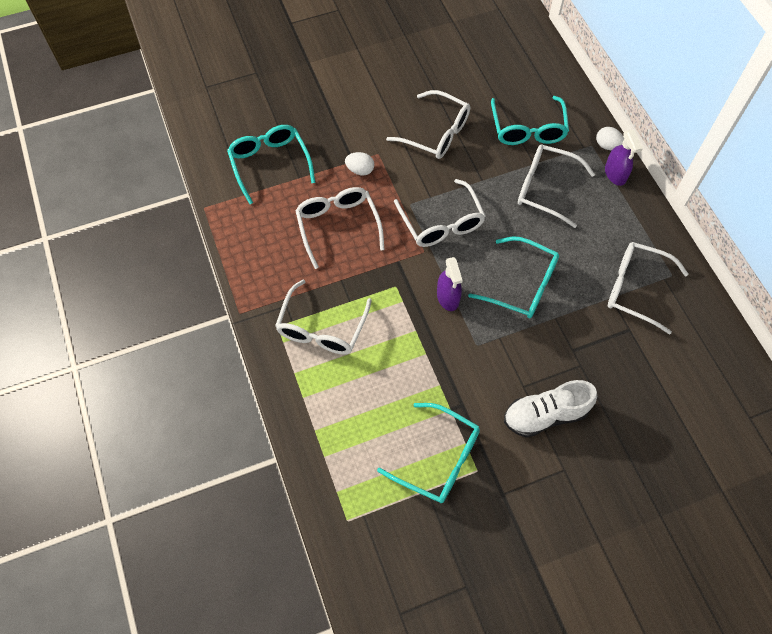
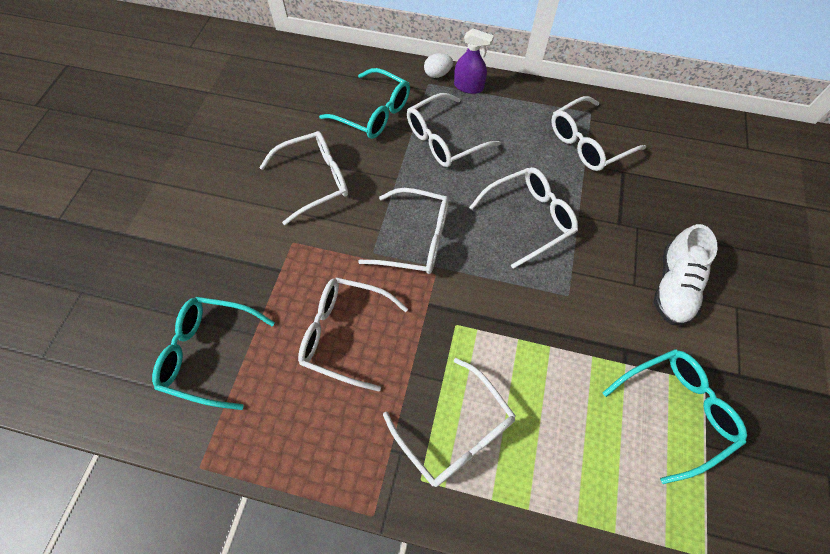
camera: 55 degrees left, 0 degrees up
(360, 170) = (297, 270): white egg -> none
(448, 297) = (500, 286): purple spray bottle -> none
(522, 285) = (529, 218): turquoise glasses -> white glasses

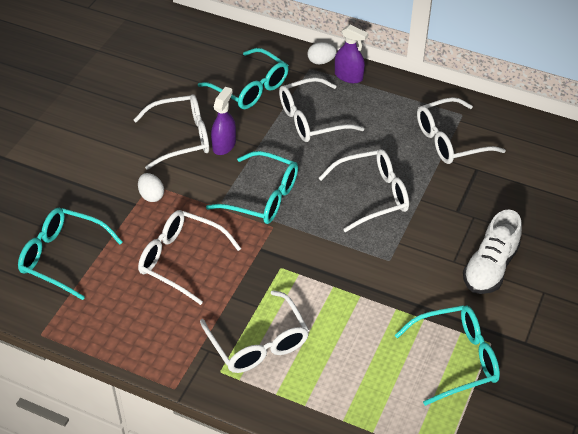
camera: 10 degrees right, 15 degrees down
(296, 256) = (151, 195): none -> white egg
(361, 182) = (224, 145): none -> purple spray bottle
(416, 239) = (263, 197): white glasses -> turquoise glasses

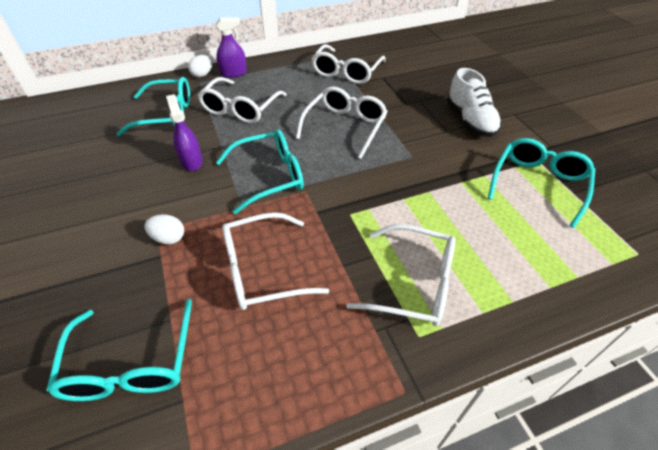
camera: 45 degrees left, 0 degrees up
(62, 257) = (130, 364): turquoise glasses -> turquoise glasses turned 75 degrees counterclockwise
(182, 137) = (146, 178): white glasses -> none

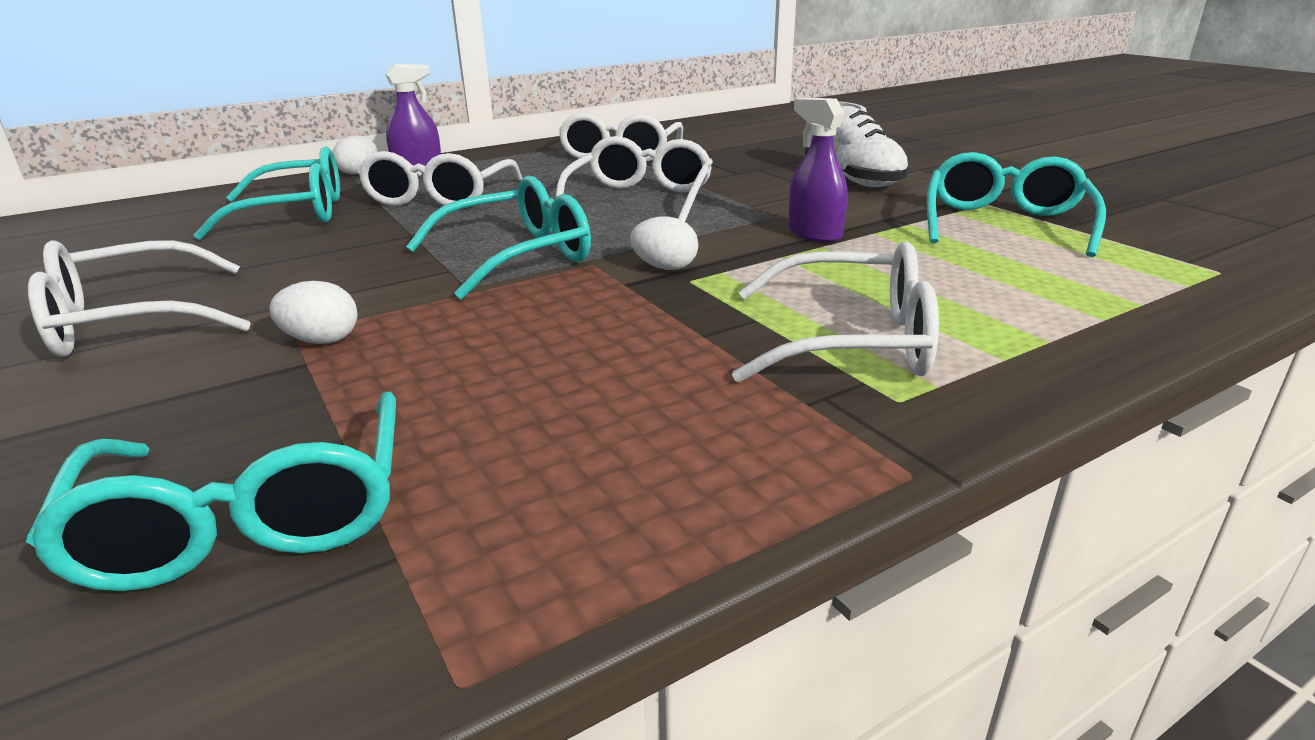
camera: 10 degrees left, 20 degrees down
(191, 161) = (355, 254): purple spray bottle -> purple spray bottle (814, 233)
(261, 270) = (536, 357): white glasses -> white glasses (129, 321)
(340, 200) = (665, 267): none -> white egg

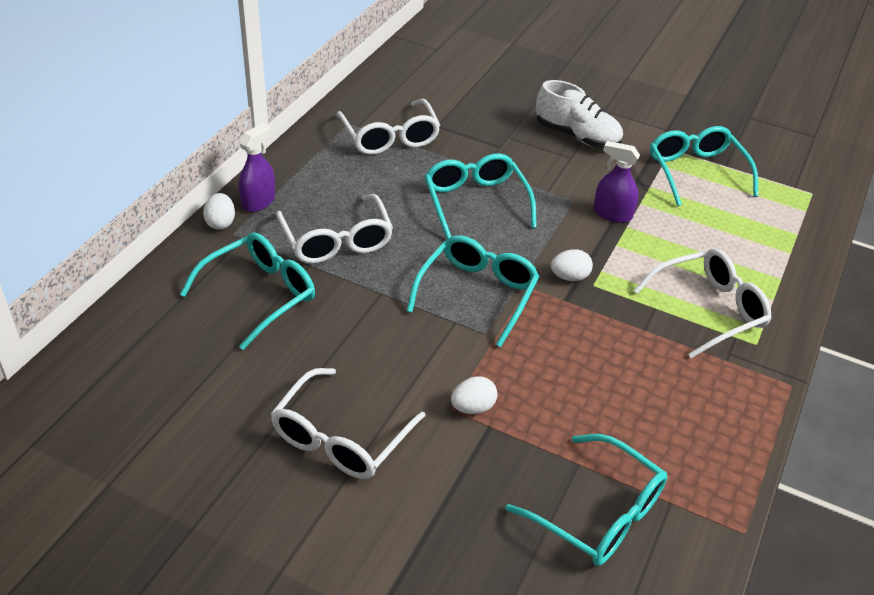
camera: 35 degrees left, 15 degrees up
(640, 199) = (475, 202): white glasses -> turquoise glasses

